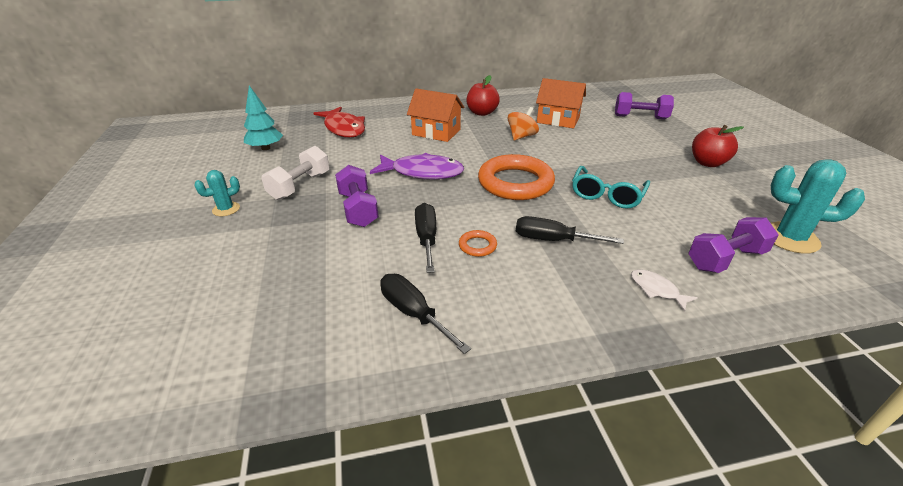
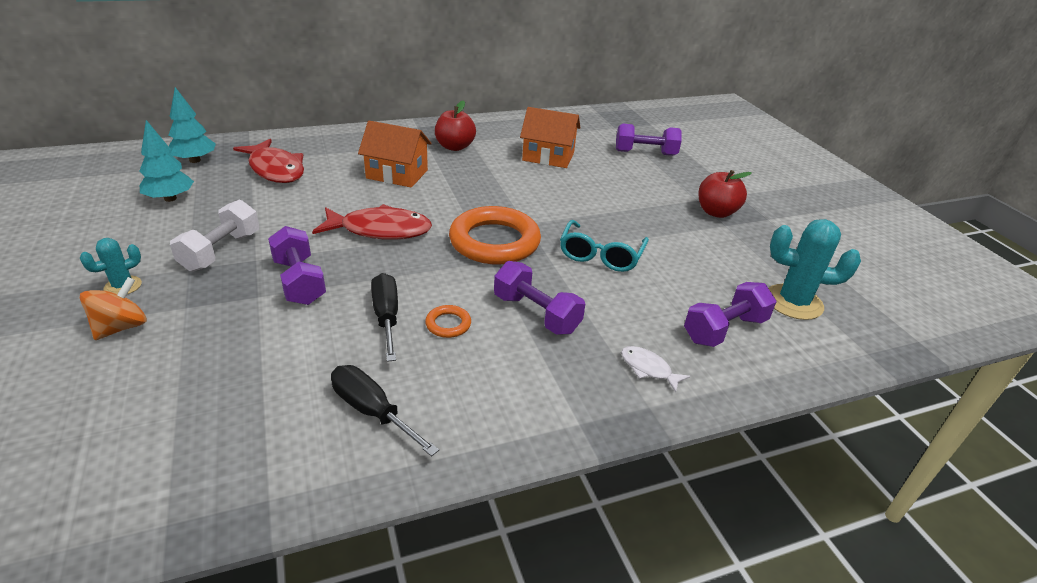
camera: 10 degrees left, 0 degrees up
(285, 122) = (195, 160): none -> turquoise tree
(422, 172) = (380, 230): purple fish -> red fish
(521, 136) = (503, 179): orange spinning top -> orange spinning top (121, 327)
(552, 240) = (536, 314): black screwdriver -> purple dumbbell

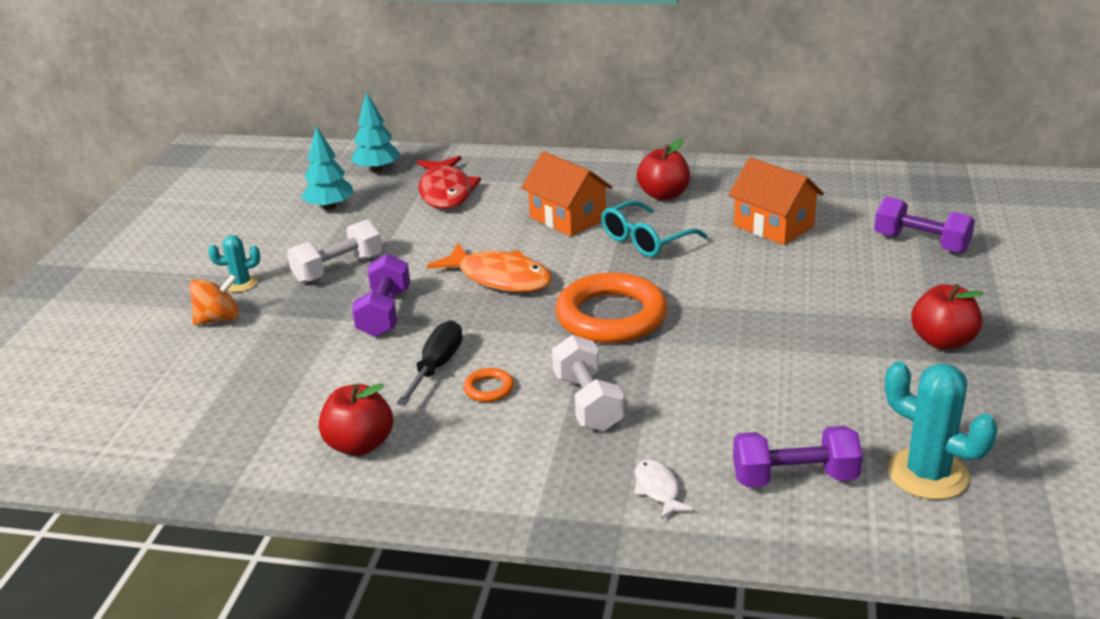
camera: 35 degrees right, 5 degrees down
(372, 411) = (360, 445): black screwdriver -> red apple
(380, 230) = (500, 278): red fish -> orange fish
(536, 314) = (587, 402): purple dumbbell -> white dumbbell
(600, 255) = (723, 359): turquoise glasses -> turquoise glasses (645, 240)

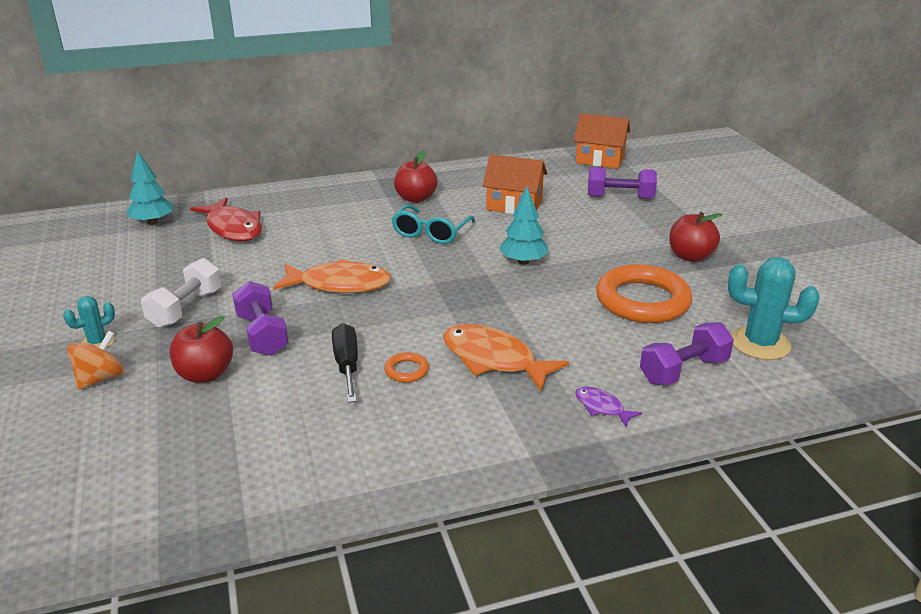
camera: 30 degrees left, 0 degrees up
(330, 207) = (132, 260): turquoise tree -> turquoise tree (523, 262)
(360, 445) = (335, 446): red apple -> red apple (205, 374)
(568, 218) = (355, 229): orange house -> orange house (600, 159)
(587, 402) = (493, 359): white dumbbell -> orange fish
(611, 316) = (454, 292): orange ring -> orange ring (642, 300)
(658, 489) = (601, 407): white fish -> purple fish

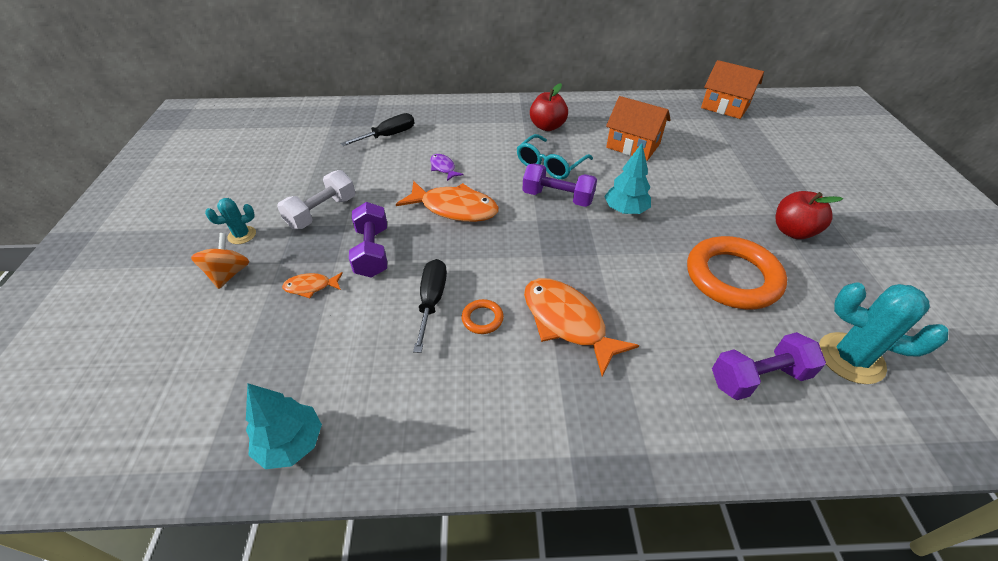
camera: 15 degrees right, 15 degrees up
(100, 378) = (229, 274): orange spinning top -> orange spinning top turned 45 degrees counterclockwise
(153, 222) = (330, 120): turquoise tree -> turquoise tree (291, 443)
(205, 374) = (311, 287): red apple -> orange fish
(233, 228) = (388, 136): red fish -> black screwdriver
(601, 407) = (660, 408): purple fish -> purple fish (443, 168)
(620, 197) = (735, 151): purple dumbbell -> purple dumbbell (557, 197)

